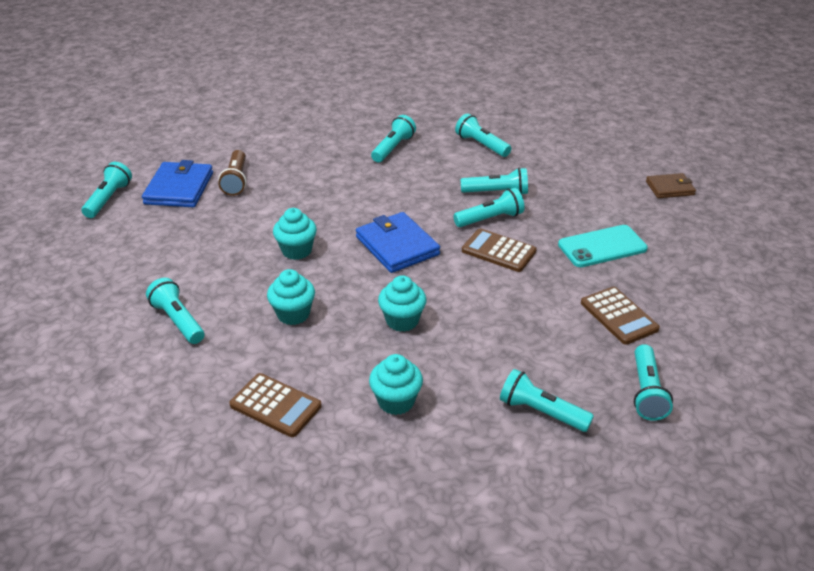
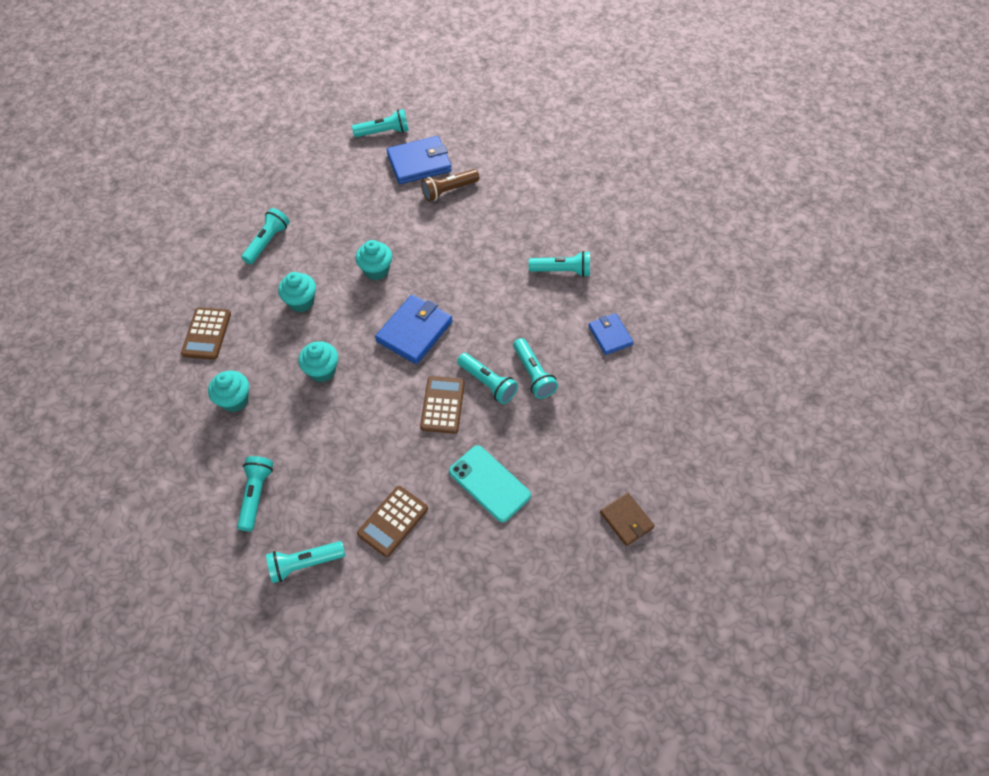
camera: 65 degrees right, 20 degrees up
(481, 145) = (610, 335): turquoise flashlight -> blue wallet

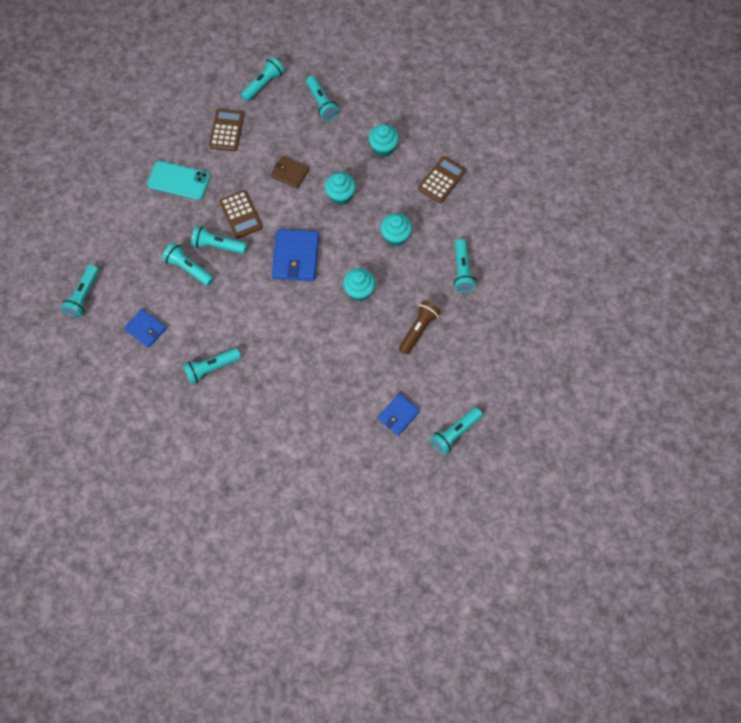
camera: 150 degrees right, 10 degrees up
(206, 334) = (442, 180): brown calculator -> brown calculator turned 60 degrees clockwise
(419, 163) = (398, 415): blue wallet -> blue wallet, size x0.61
(449, 190) = (352, 399): brown flashlight -> brown flashlight (418, 330)
(626, 520) = (78, 202): brown wallet -> brown wallet (290, 173)
(663, 401) = (84, 296): none -> turquoise flashlight

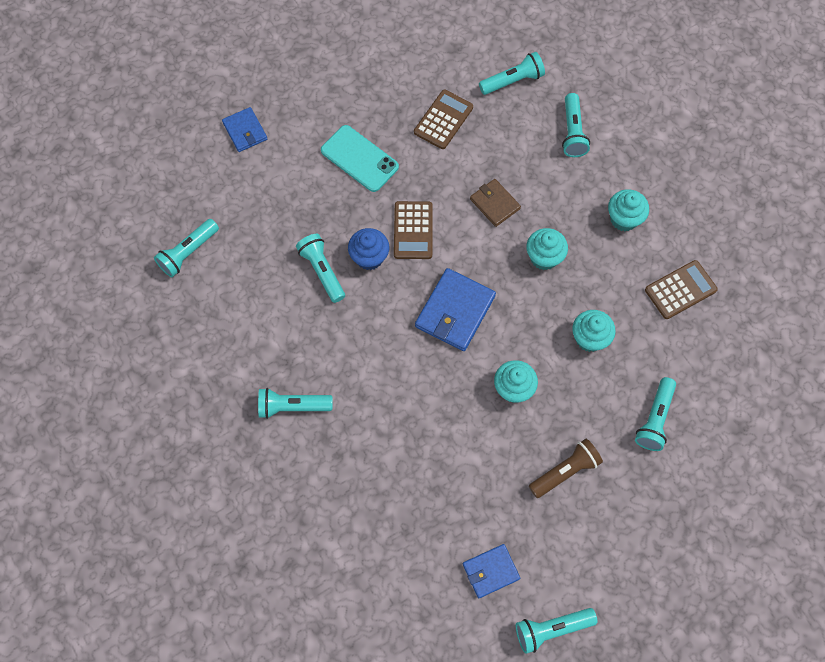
camera: 25 degrees right, 0 degrees up
(146, 329) = (239, 324): blue wallet -> blue wallet (245, 131)
(218, 245) = (369, 257): turquoise flashlight -> blue cupcake

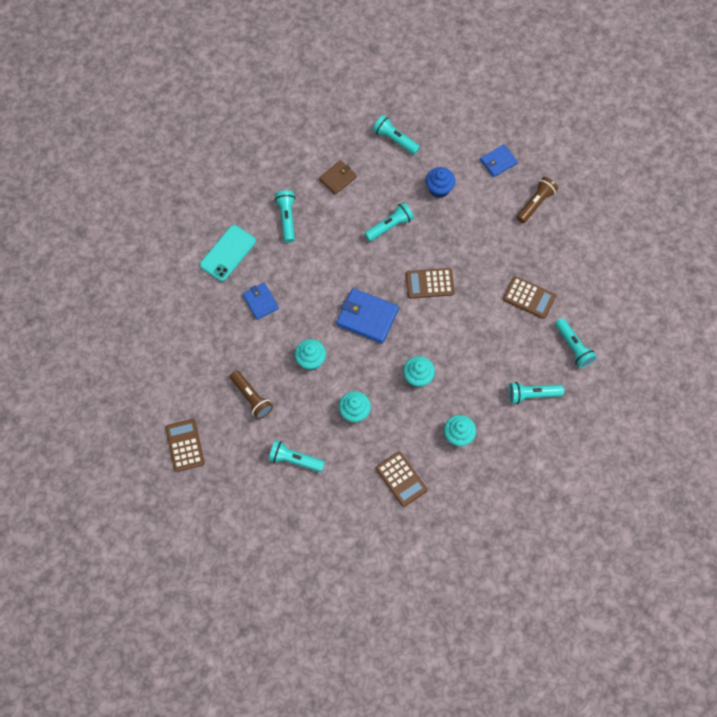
camera: 85 degrees right, 0 degrees up
(312, 96) = (535, 203): none -> brown flashlight
(359, 159) = (485, 241): turquoise phone -> turquoise phone (228, 253)
(369, 257) = (404, 256): blue cupcake -> blue cupcake (439, 189)
(490, 571) = (180, 352): blue wallet -> blue wallet (260, 302)
(495, 204) = (459, 339): brown wallet -> brown wallet (338, 178)
(551, 629) = (143, 392): turquoise flashlight -> none
(633, 568) = (185, 445): none -> brown calculator

